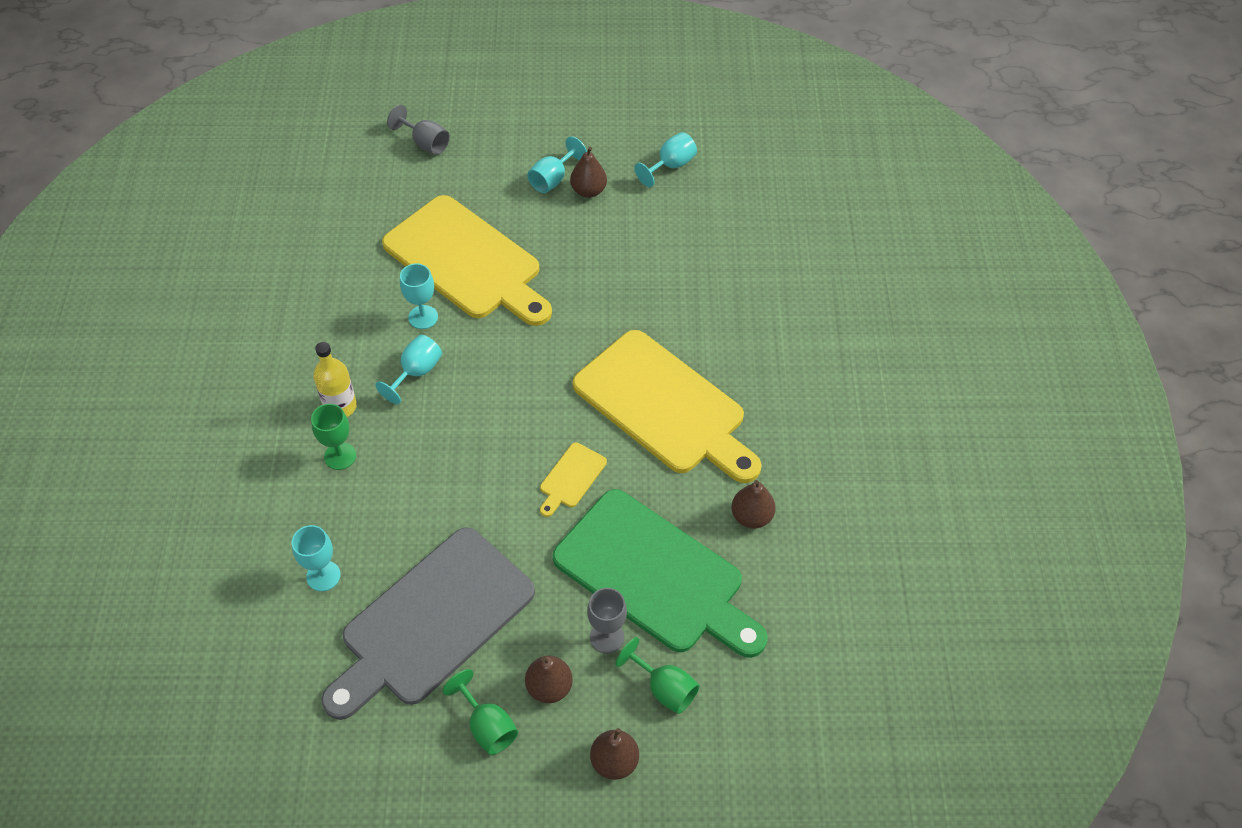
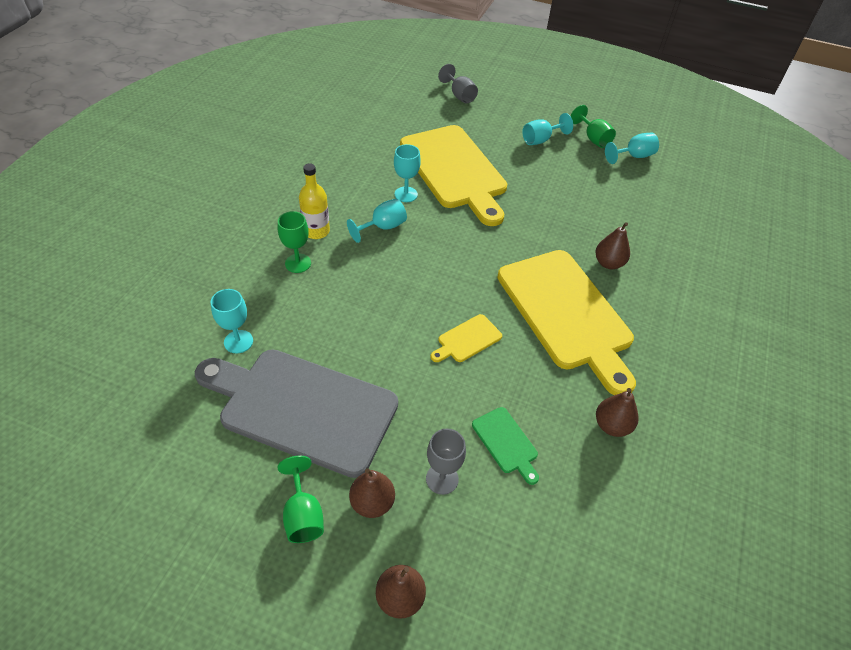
camera: 20 degrees right, 5 degrees down
(432, 621) = (302, 408): grey cutting board -> grey cutting board turned 45 degrees clockwise
(588, 191) = (564, 154): brown pear -> brown pear (608, 263)
(655, 575) = (506, 443): green cutting board -> green cutting board, size x0.41
(664, 688) = (475, 547): green goblet -> green goblet (593, 138)

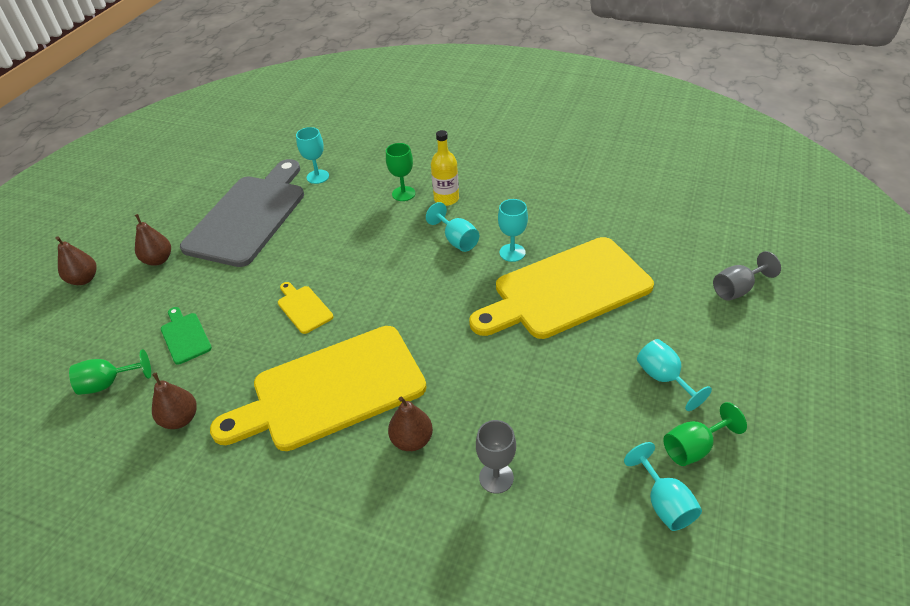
camera: 95 degrees right, 5 degrees down
(303, 514) = (161, 228): green goblet -> green goblet (108, 383)
(442, 479) = (164, 296): grey goblet -> grey goblet (496, 477)
(506, 443) = (185, 336): green cutting board -> green cutting board turned 90 degrees clockwise

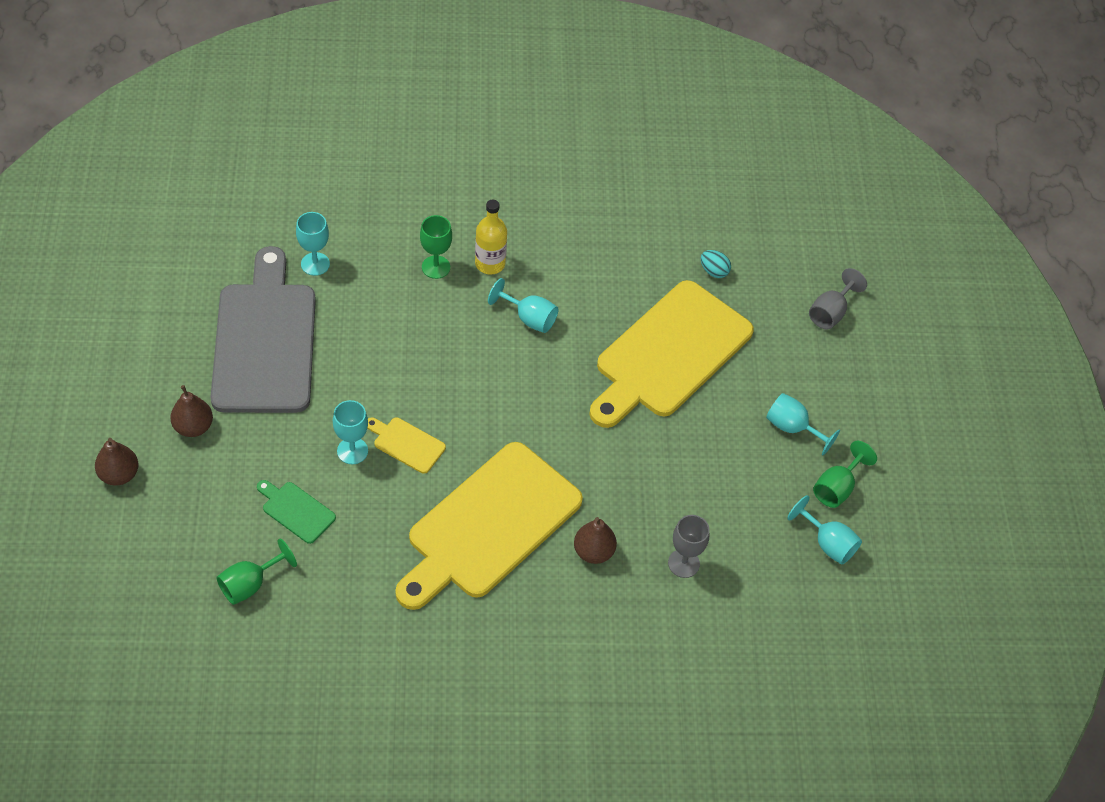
camera: 30 degrees left, 10 degrees up
(180, 419) = (356, 597): brown pear -> none
(512, 252) = (596, 320): turquoise goblet -> turquoise goblet (352, 451)
(634, 237) = (713, 271): none -> turquoise egg

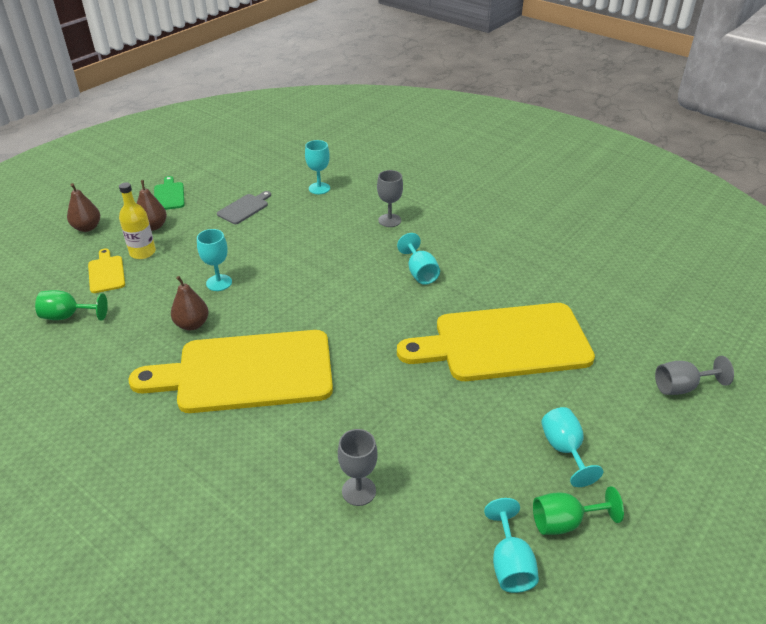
camera: 45 degrees right, 15 degrees down
(265, 341) = (244, 208): grey cutting board -> grey cutting board, size x0.41
(296, 510) = (146, 294): green cutting board -> green cutting board (169, 195)
(406, 444) = (255, 297): yellow cutting board -> yellow cutting board (106, 273)
(436, 267) = (389, 220): green goblet -> grey goblet
(490, 263) = (427, 234): yellow bottle -> yellow bottle (142, 252)
(593, 552) = (297, 435): brown pear -> brown pear (192, 324)
(713, 271) = (596, 312): turquoise egg -> none

